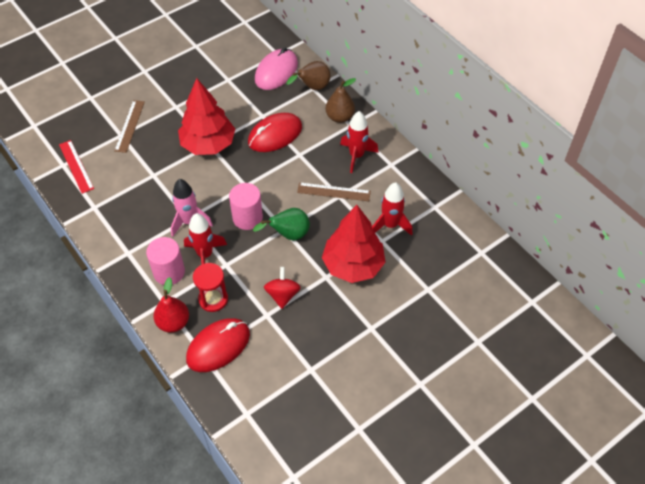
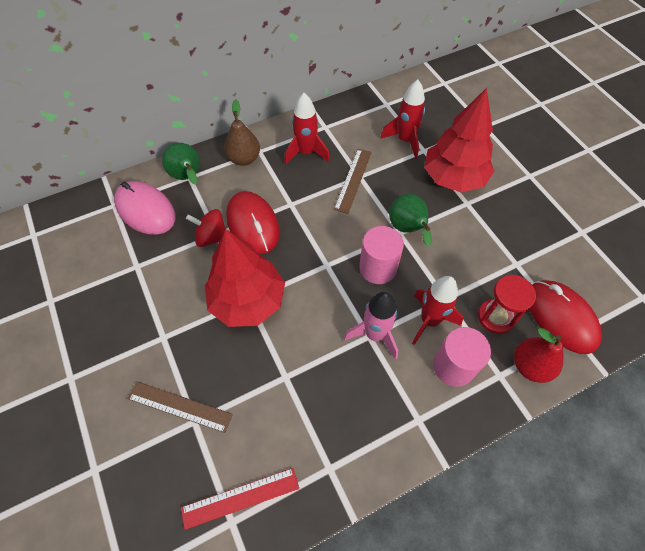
camera: 80 degrees left, 5 degrees up
(282, 295) = (490, 245): red spinning top -> red spinning top (212, 237)
(312, 87) = (188, 177): brown pear -> green pear

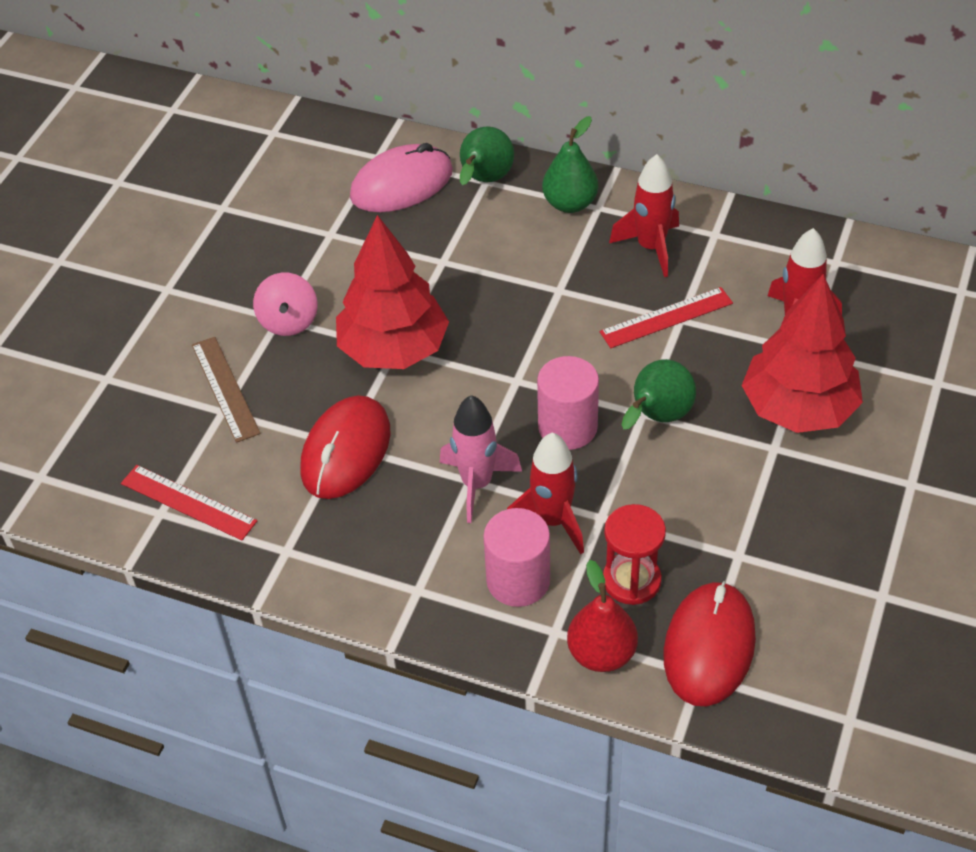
camera: 50 degrees right, 10 degrees down
(145, 210) = (402, 184): pink mouse -> pink mouse turned 60 degrees clockwise
(170, 334) = (288, 321): none -> pink spinning top
(212, 237) = (434, 261): red spinning top -> none
(244, 159) = (570, 203): brown pear -> green pear
(253, 224) = (491, 280): red mouse -> red mouse (346, 451)
(353, 180) = (666, 318): brown ruler -> red ruler

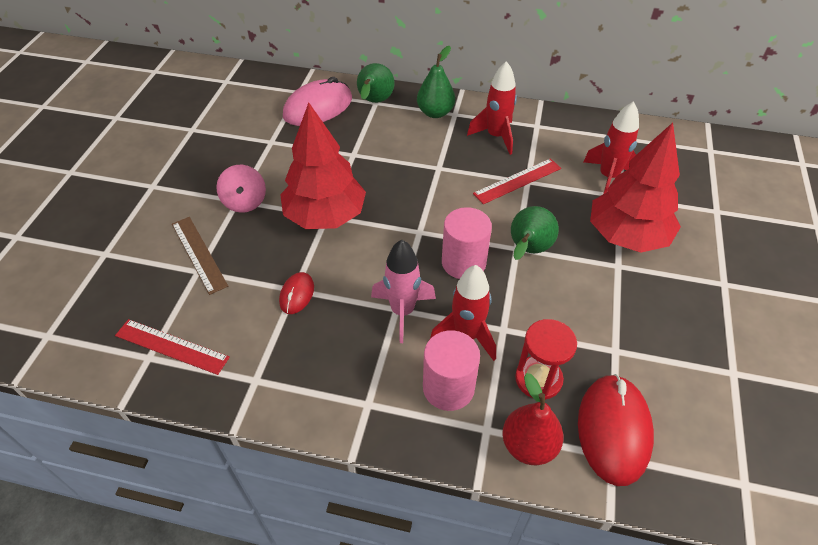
camera: 10 degrees left, 0 degrees up
(346, 451) = (297, 294): red mouse -> red mouse, size x0.51

